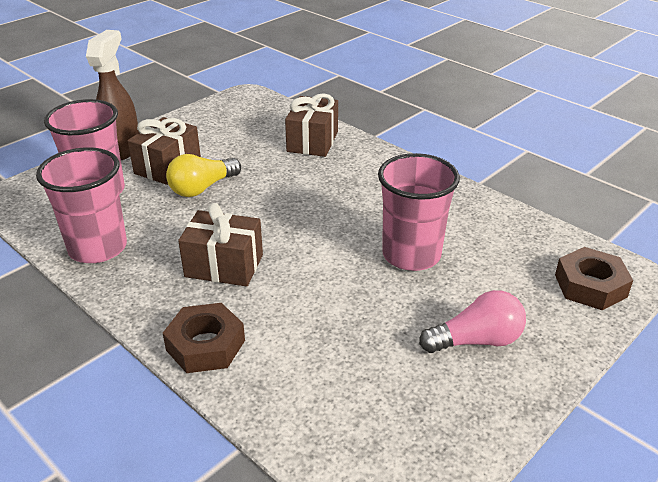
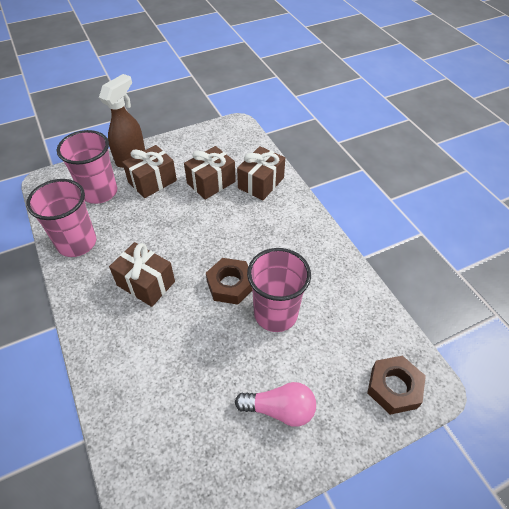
camera: 20 degrees right, 15 degrees up
(202, 188) = (165, 208): yellow light bulb -> none
(205, 345) = (102, 349): brown nut -> brown nut (230, 285)
(248, 153) = (211, 182): none -> brown gift

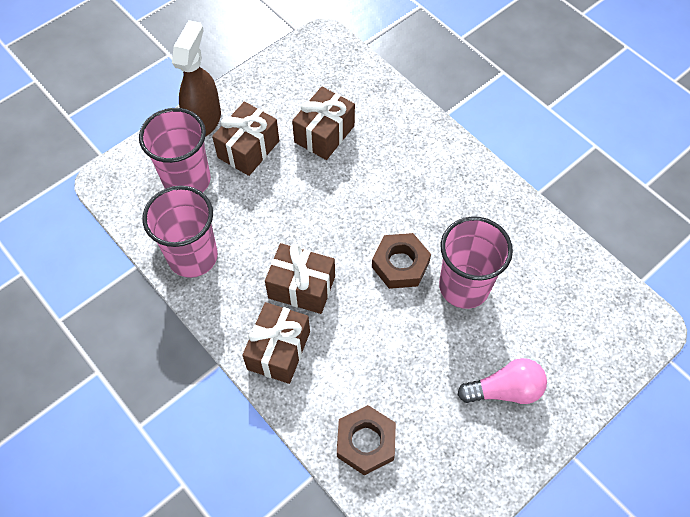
camera: 15 degrees left, 10 degrees up
(261, 183) = (387, 121): brown gift -> brown gift (279, 350)
(394, 387) = (613, 336): brown nut -> brown nut (366, 442)

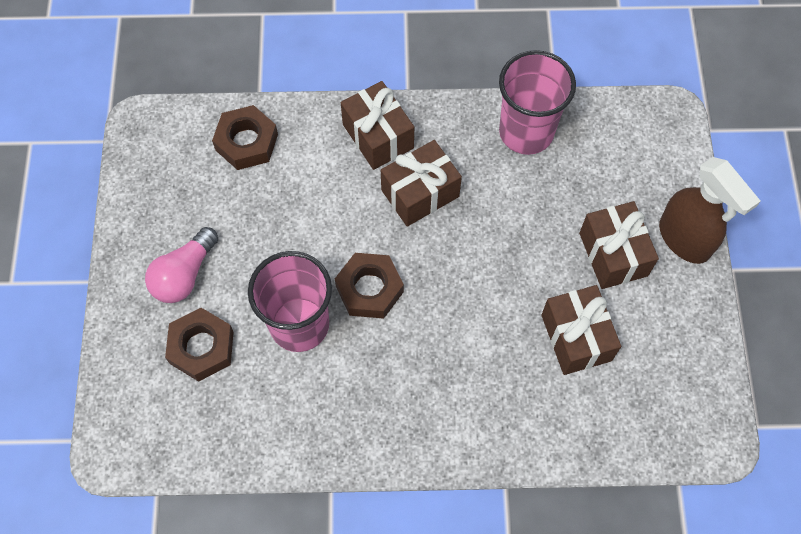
camera: 130 degrees right, 5 degrees up
(187, 180) = (617, 178): pink cup -> none
(538, 332) = (201, 347): none -> brown nut

